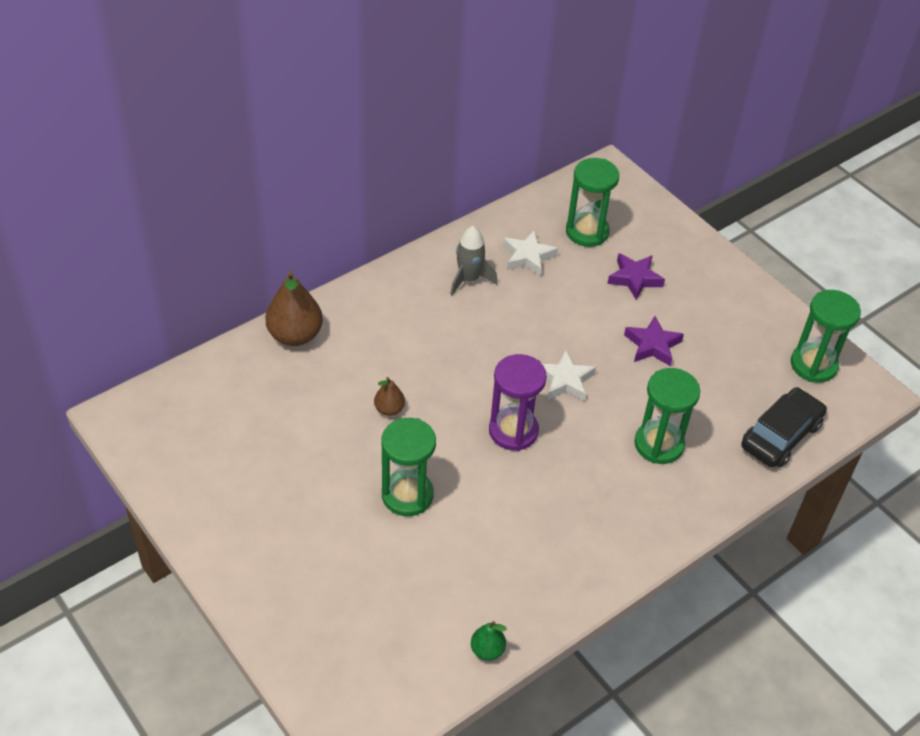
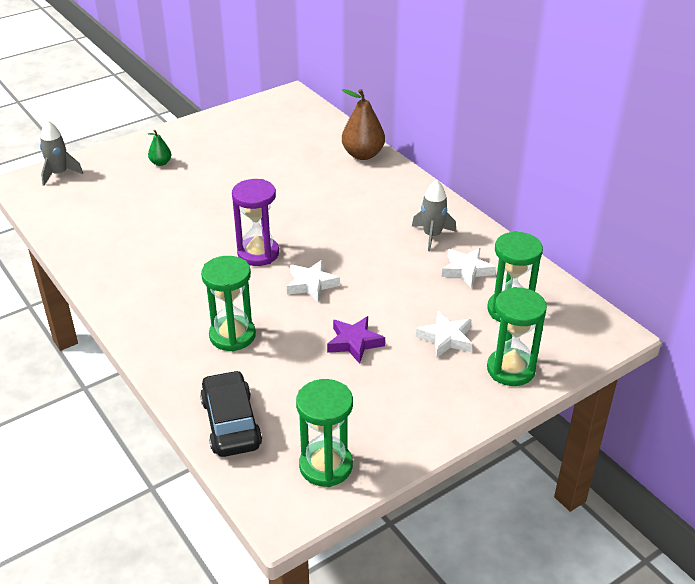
camera: 95 degrees right, 10 degrees down
(331, 691) = (59, 174): none -> grey rocket
(389, 409) = (287, 195): brown pear -> none
(407, 495) = (204, 203): green hourglass -> green hourglass (510, 369)
(487, 650) = (63, 234): green pear -> green pear (160, 163)
(634, 279) = (446, 338): purple star -> white star
(781, 435) = (231, 423): black car -> black car turned 150 degrees counterclockwise

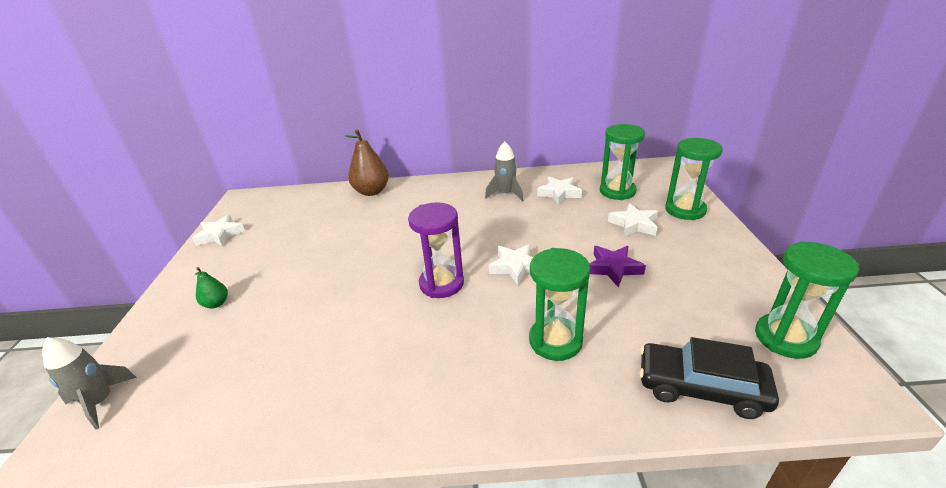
camera: 55 degrees left, 5 degrees down
(234, 116) = (220, 235): none -> white star

